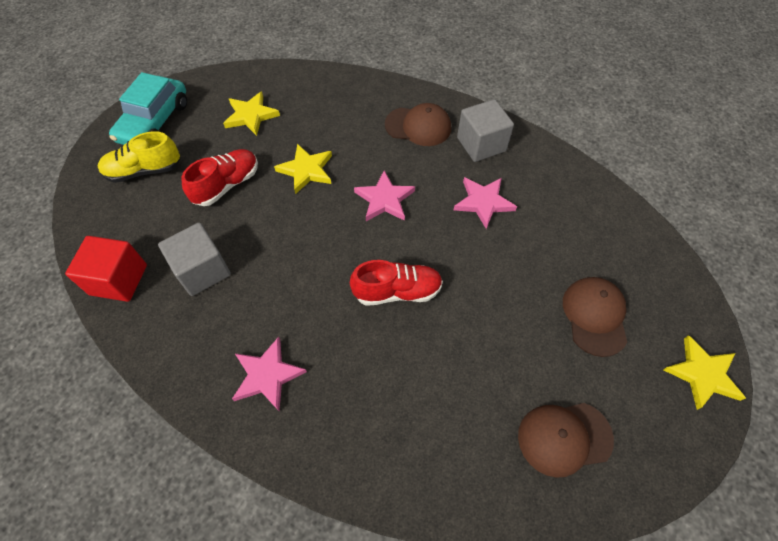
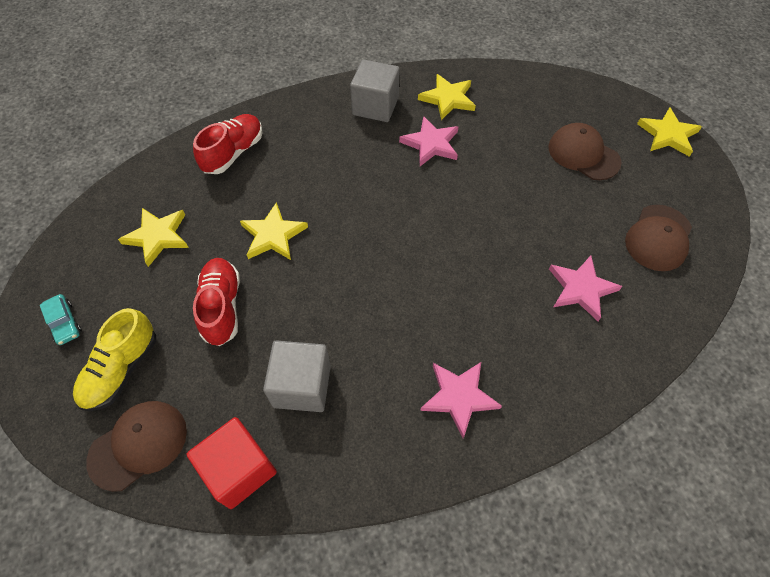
camera: 50 degrees left, 0 degrees up
(155, 122) = (64, 323): turquoise car -> turquoise car, size x0.46
(384, 199) = (364, 202): pink star -> pink star (581, 289)
(397, 291) = (460, 253): red shoe -> red shoe (233, 153)
(418, 126) = (313, 130): brown cap -> brown cap (138, 445)
(542, 182) = (448, 99): none -> yellow star

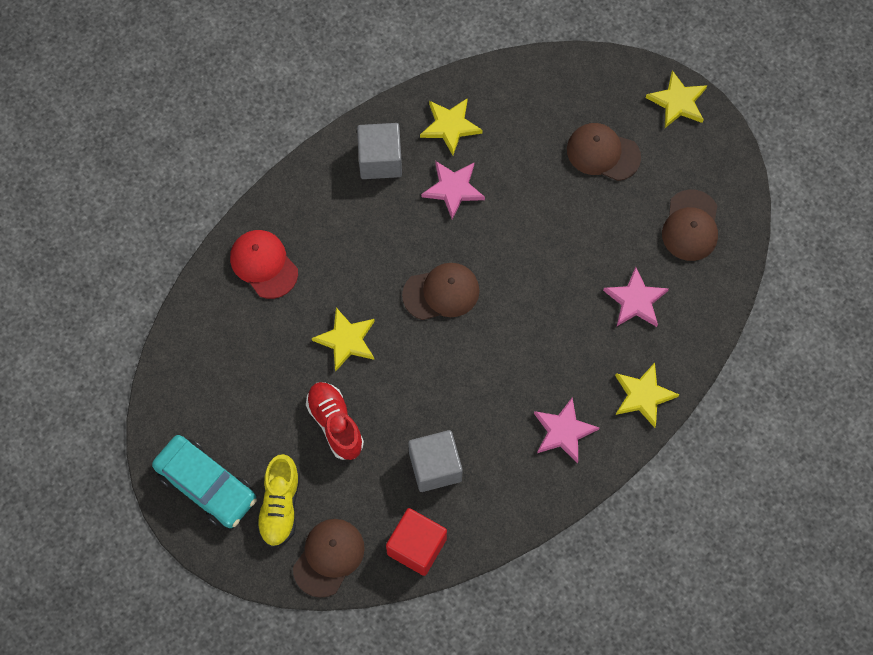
camera: 20 degrees left, 10 degrees up
(64, 323) = (206, 485): turquoise car -> turquoise car, size x2.17
(157, 236) = (240, 378): yellow star -> yellow star (643, 396)
(233, 153) = (264, 264): red shoe -> red cap
(383, 222) = (441, 293): none -> brown cap

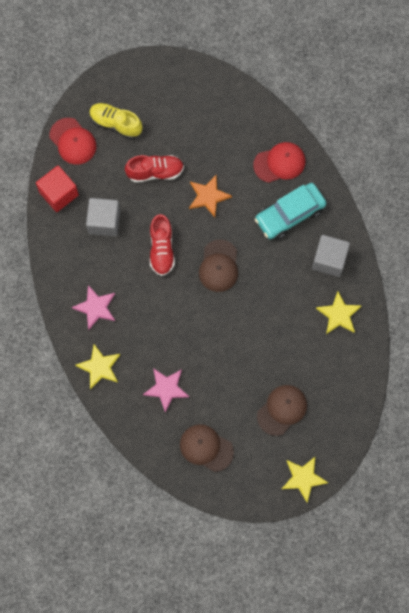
camera: 110 degrees right, 5 degrees up
(206, 485) = (145, 86): turquoise car -> turquoise car (290, 214)
(329, 557) = (73, 141): brown cap -> red cap
(346, 340) = (208, 196): yellow star -> orange star
(446, 374) = (161, 249): none -> red shoe
(453, 189) = (290, 300): pink star -> none

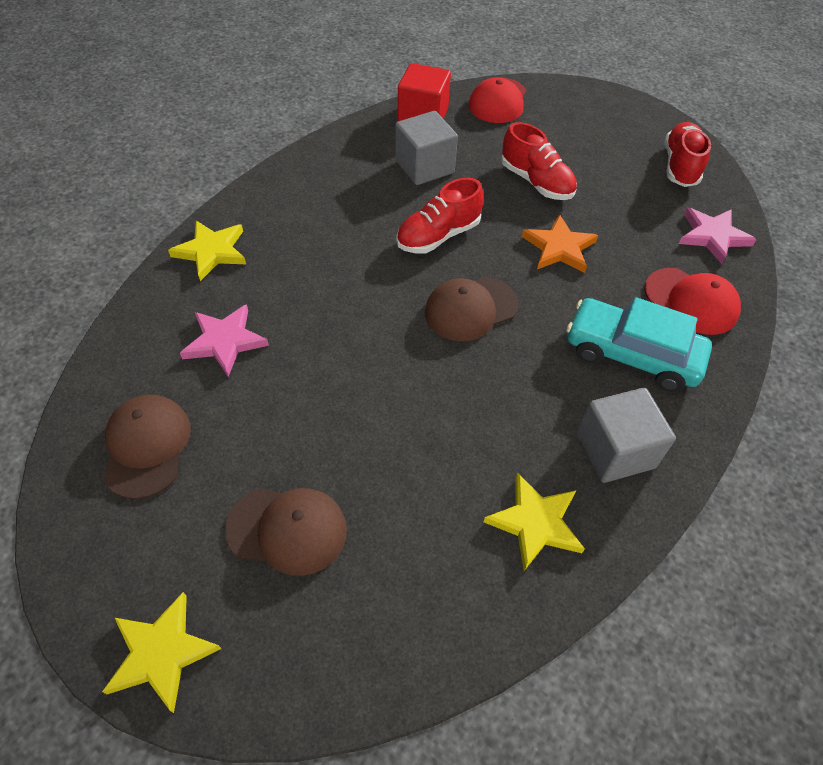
camera: 55 degrees right, 20 degrees down
(95, 308) = (299, 210): pink star -> pink star (712, 236)
(116, 124) = (557, 124): yellow shoe -> none
(193, 88) = (680, 166): none -> red shoe

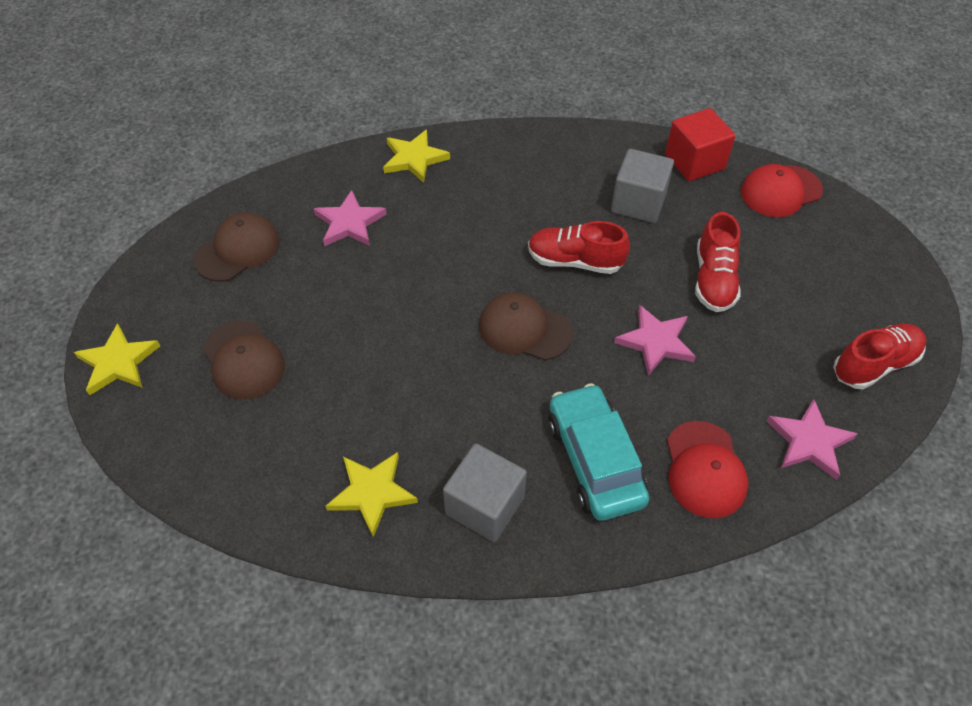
camera: 50 degrees right, 0 degrees up
(559, 248) = (656, 342): orange star -> pink star

